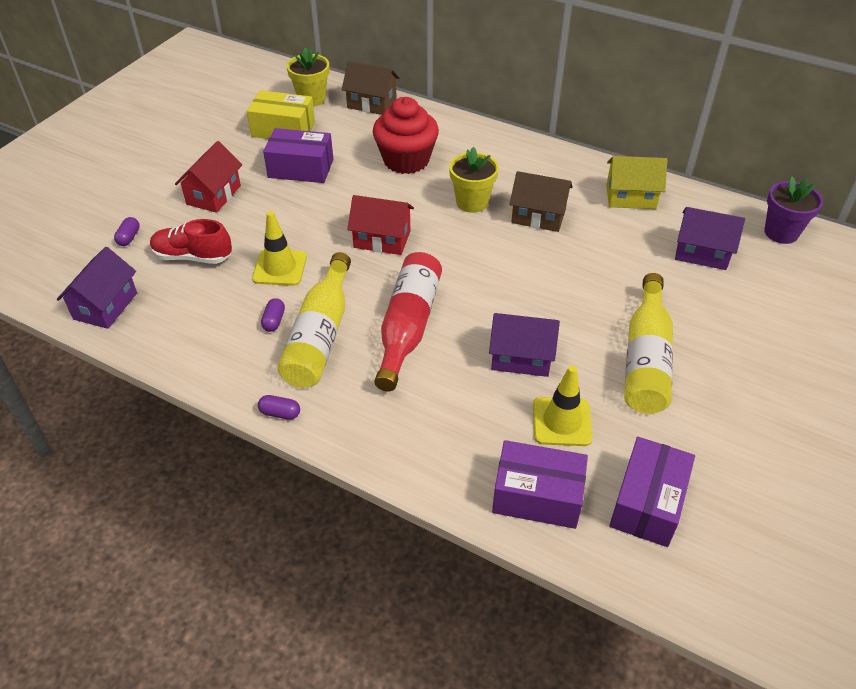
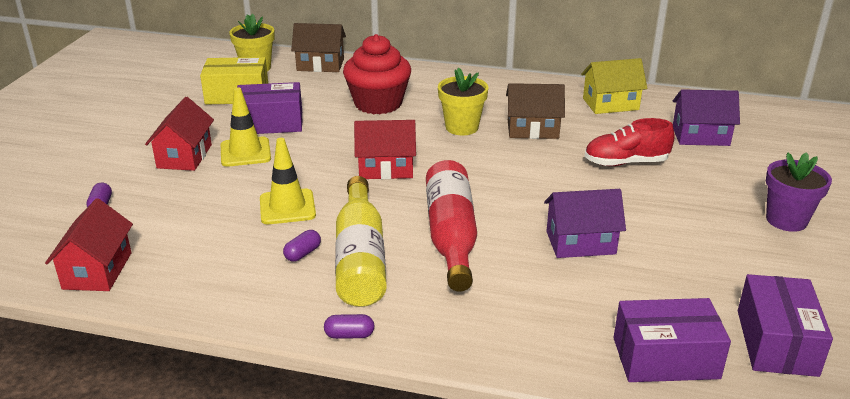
camera: 15 degrees left, 15 degrees down
(105, 306) = (97, 271): purple house -> red house
(192, 257) = (184, 212): red shoe -> red shoe (626, 163)
(274, 321) = (303, 253): purple capsule -> purple capsule turned 45 degrees clockwise
(561, 422) = (652, 289): yellow traffic cone -> yellow traffic cone (245, 152)
(646, 359) = (701, 224): yellow bottle -> none
(781, 233) = (760, 112): purple flower pot -> purple flower pot (786, 220)

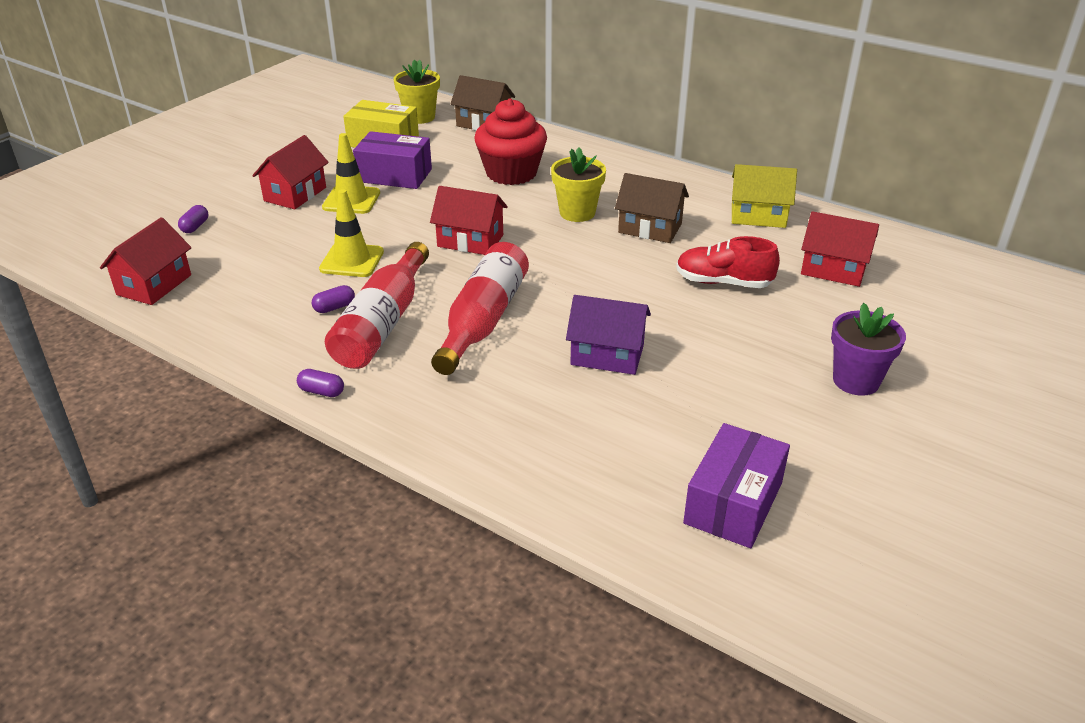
camera: 20 degrees right, 5 degrees up
(360, 258) = (382, 323): yellow bottle -> red bottle
(665, 358) = (602, 488): purple box -> none
(700, 136) = (833, 269): purple house -> red house

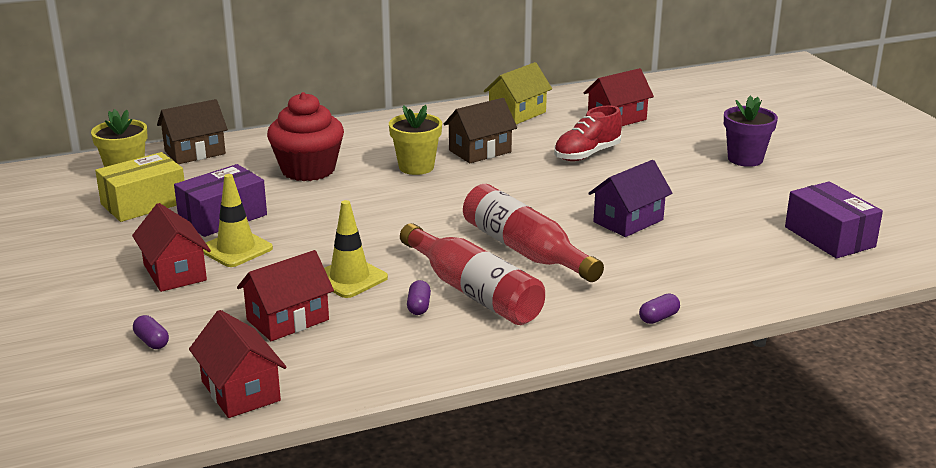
camera: 55 degrees left, 10 degrees down
(321, 391) = (544, 346): purple capsule -> purple capsule (658, 318)
(470, 241) = (395, 219): red house -> red house (287, 320)

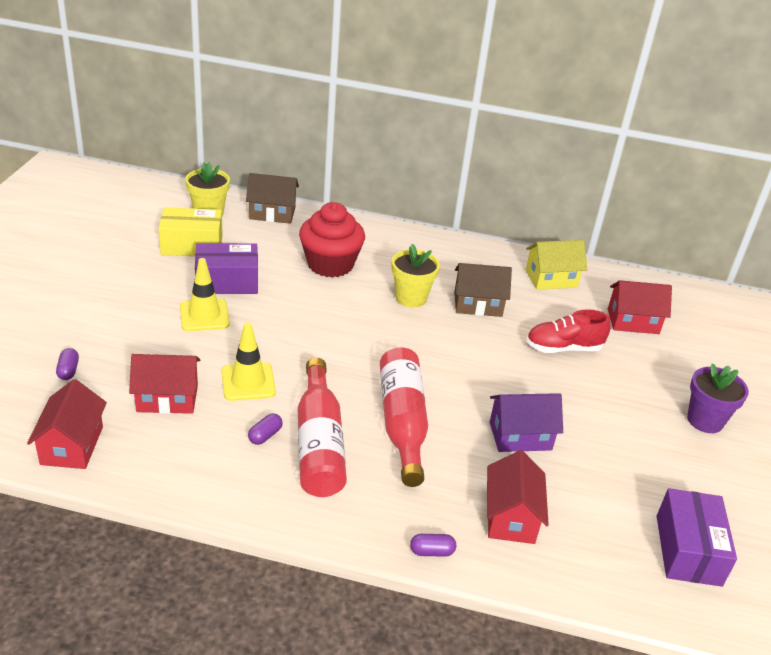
camera: 30 degrees right, 10 degrees up
(174, 272) = (145, 317): red house -> red house (510, 517)

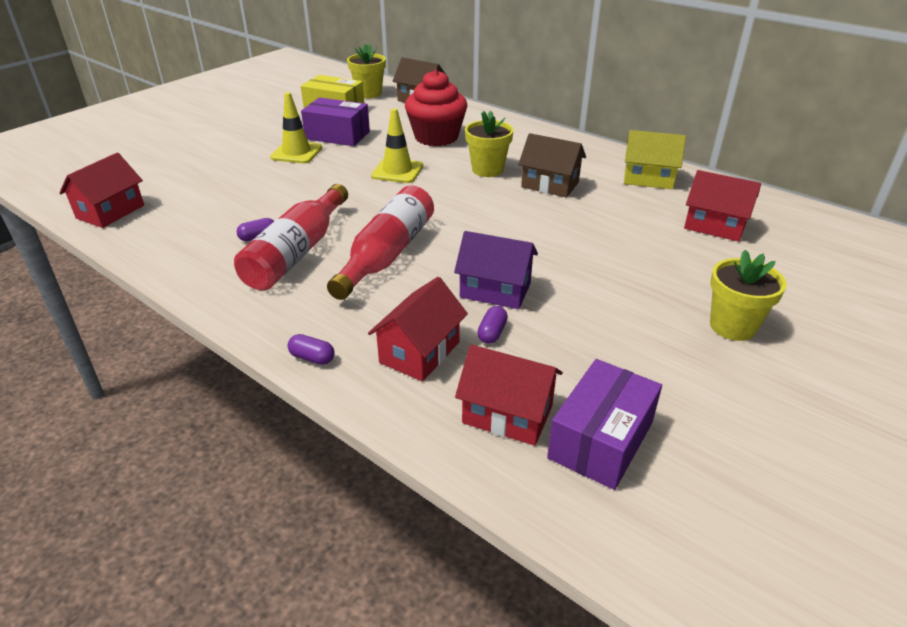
camera: 30 degrees right, 0 degrees up
(68, 370) = (160, 168): purple capsule -> purple capsule (492, 333)
(167, 398) = (210, 198): red house -> red house (507, 414)
(248, 382) = (284, 200): yellow traffic cone -> yellow traffic cone (397, 171)
(563, 348) = (611, 232): red shoe -> none
(705, 420) = (732, 326): purple flower pot -> yellow flower pot

